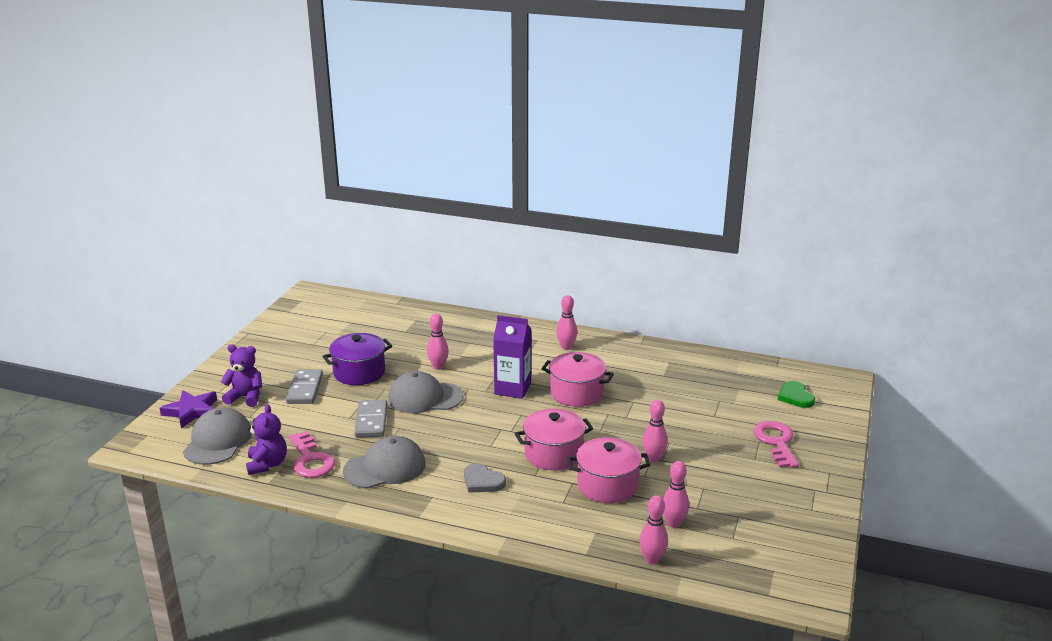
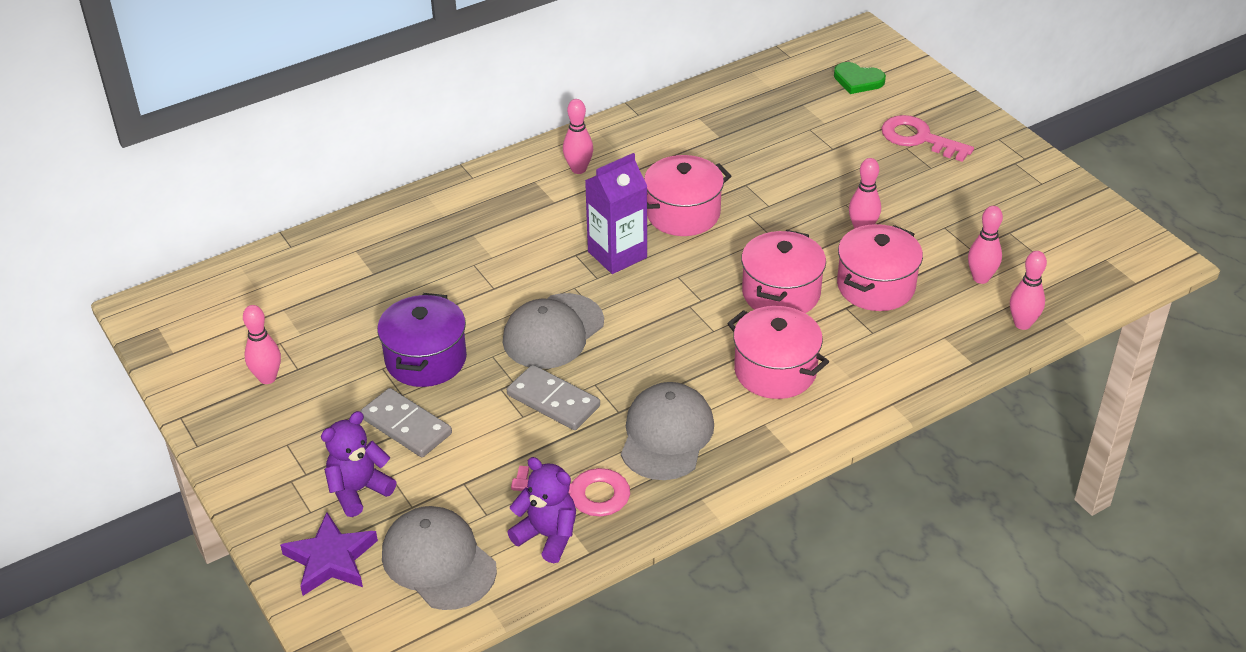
camera: 50 degrees left, 15 degrees up
(438, 367) = (496, 287): pink bowling pin -> pink bowling pin (267, 378)
(482, 481) = (775, 371): grey heart -> pink pot

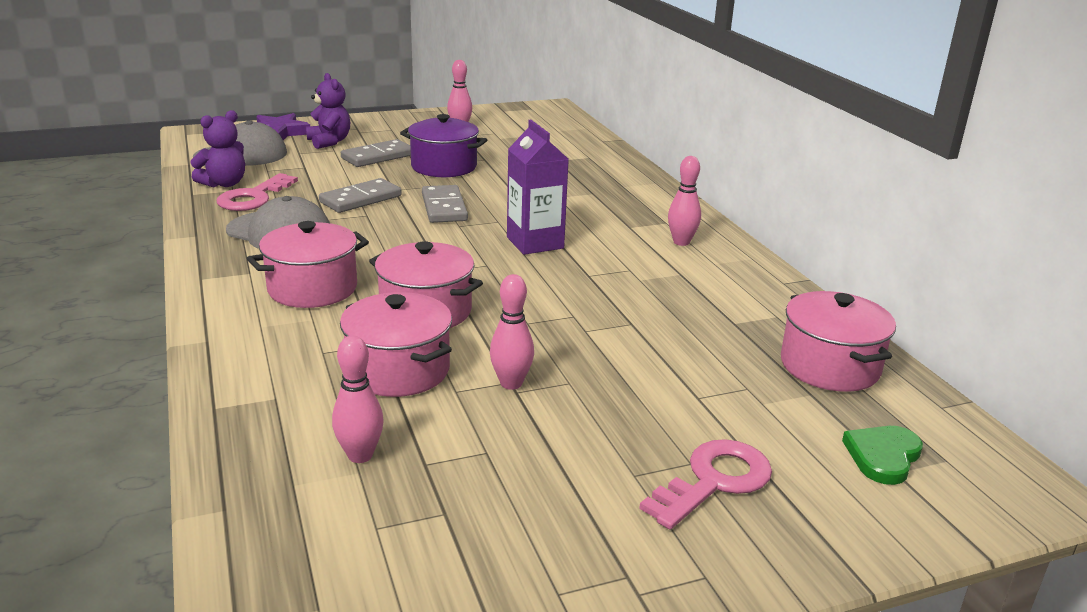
camera: 100 degrees right, 15 degrees down
(553, 332) = (444, 207): grey cap -> grey domino
(683, 214) = (588, 281): pink pot -> pink pot (829, 366)
(1022, 324) = (245, 467): pink bowling pin -> none

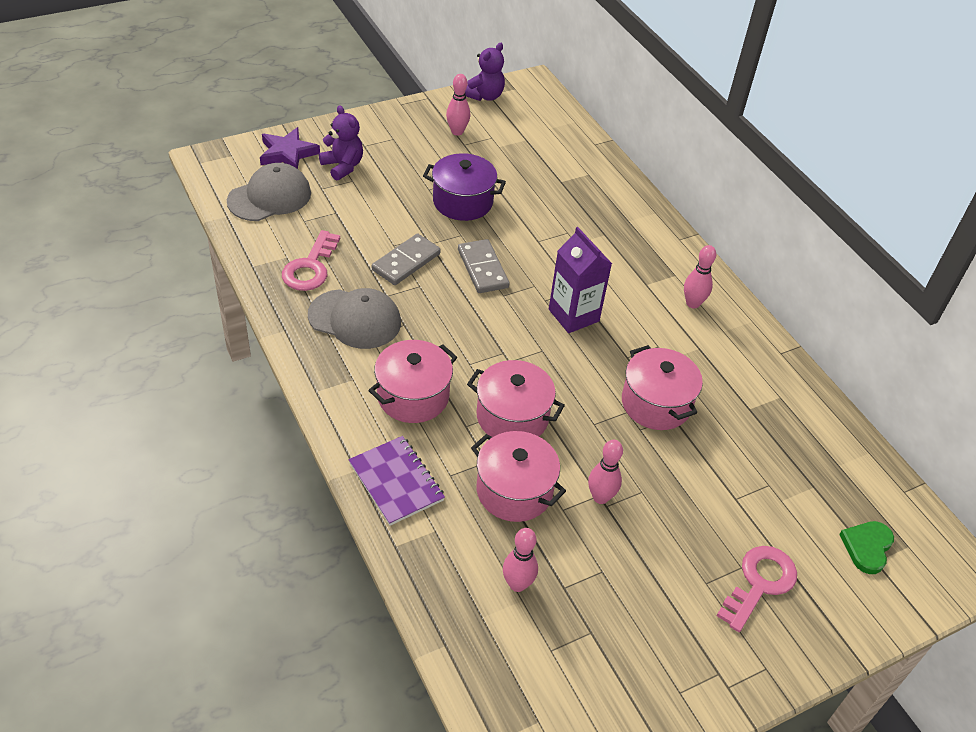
camera: 10 degrees left, 20 degrees up
(224, 184) = (275, 247): purple teddy bear -> purple teddy bear (485, 96)
(250, 353) = (396, 482): none -> purple notebook
(378, 157) = (397, 189): grey domino -> none
(829, 366) = (824, 454): pink pot -> pink pot (656, 403)

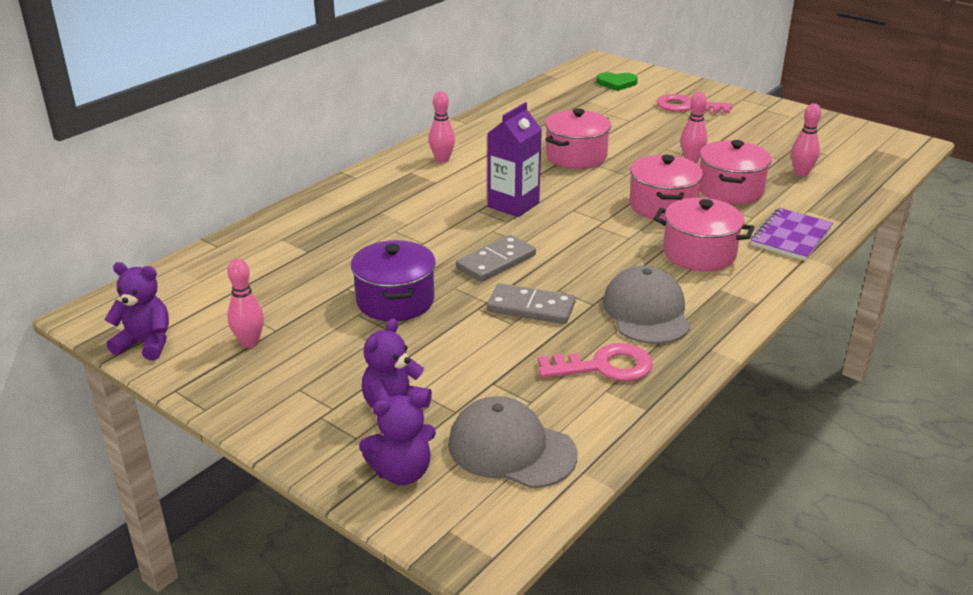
camera: 110 degrees left, 15 degrees down
(287, 153) = (402, 472): purple star -> purple teddy bear

